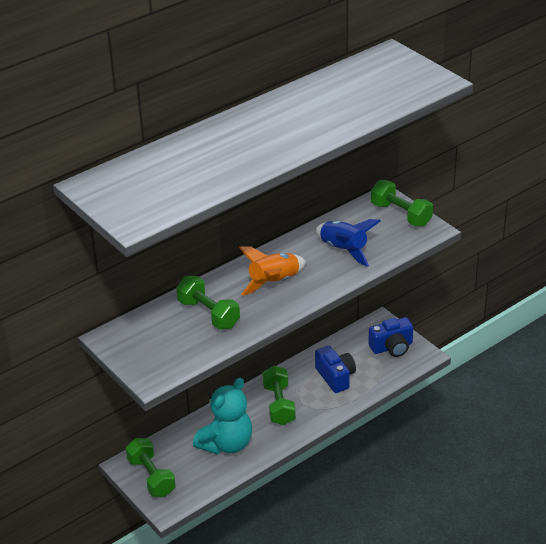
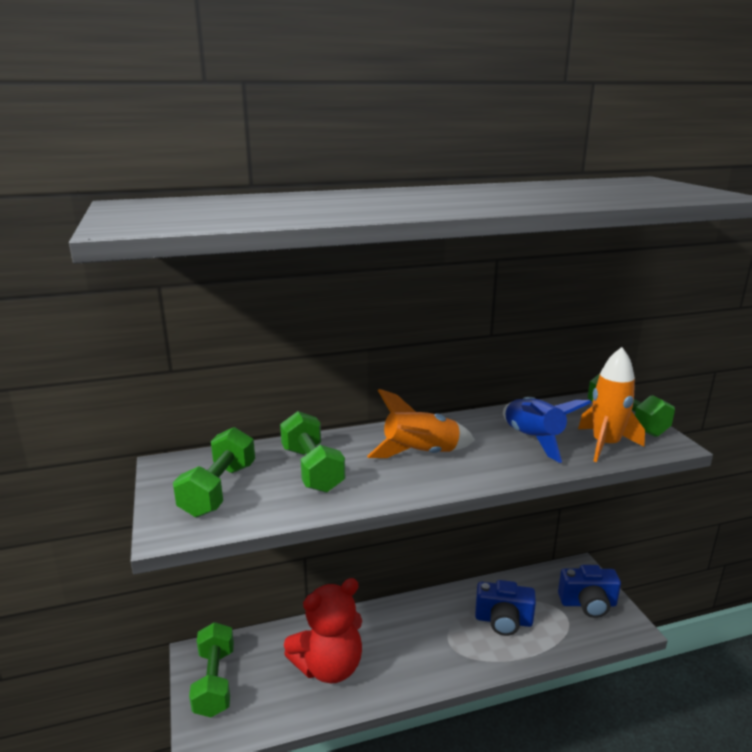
camera: 20 degrees right, 15 degrees down
(226, 444) = (329, 667): turquoise teddy bear -> red teddy bear
(279, 405) = (418, 635): green dumbbell -> green dumbbell (218, 490)
(335, 377) = (503, 620): blue camera -> blue camera turned 105 degrees clockwise
(392, 242) = (605, 445): none -> orange rocket

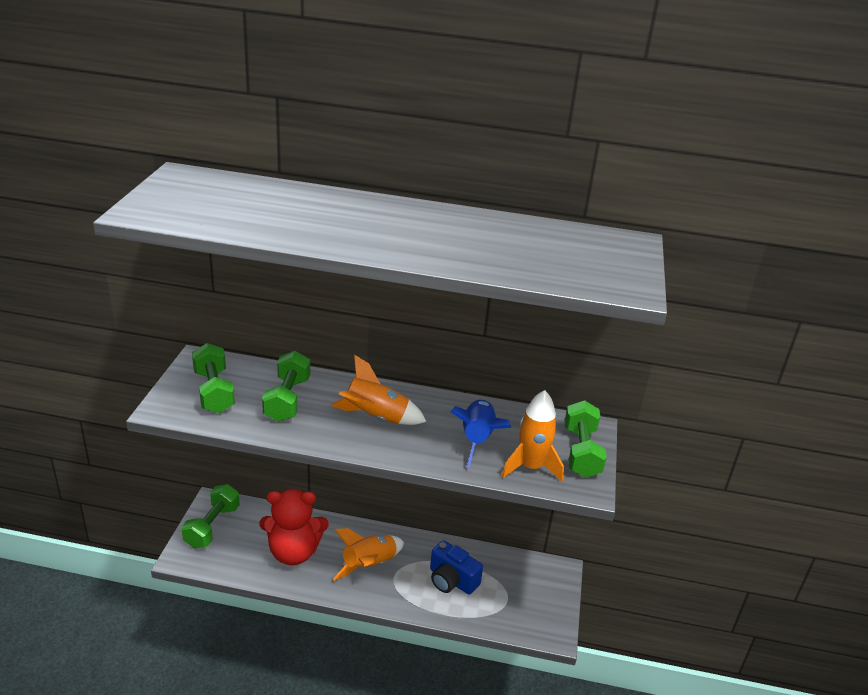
camera: 25 degrees right, 10 degrees up
(218, 490) = (214, 391): green dumbbell -> green dumbbell turned 60 degrees counterclockwise
(416, 643) = (369, 565): none -> orange rocket
(588, 603) = (536, 600): blue camera -> none

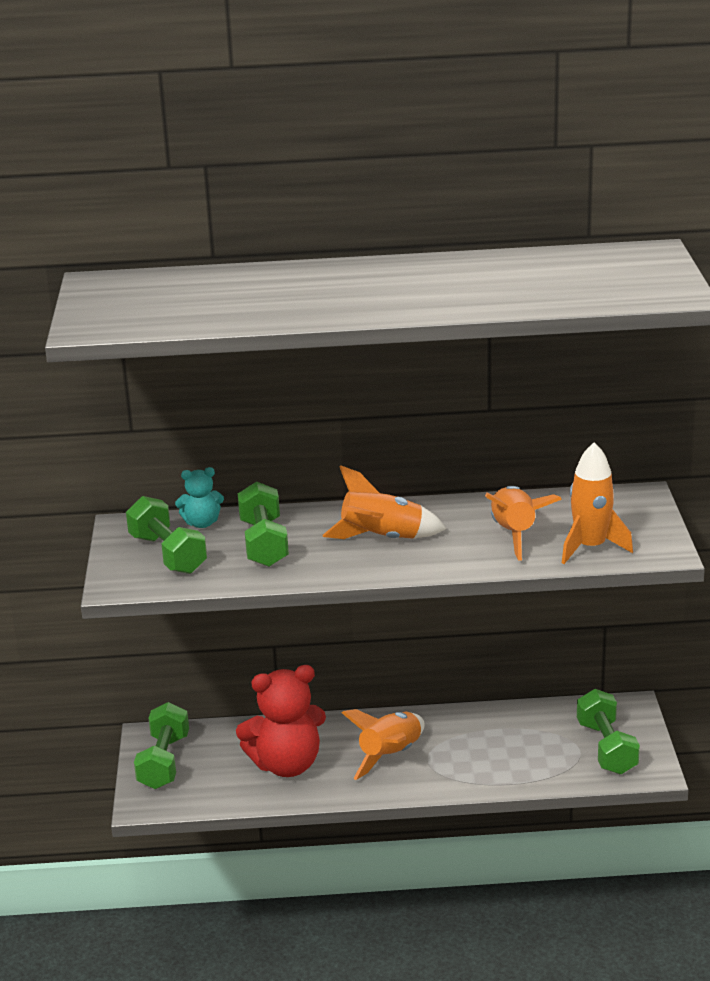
camera: 10 degrees left, 5 degrees down
(254, 370) = (202, 523): none -> turquoise teddy bear
(452, 580) = (502, 747): blue camera -> none
(477, 439) = (514, 534): blue rocket -> orange rocket
(581, 452) = (640, 521): green dumbbell -> green dumbbell (606, 748)

